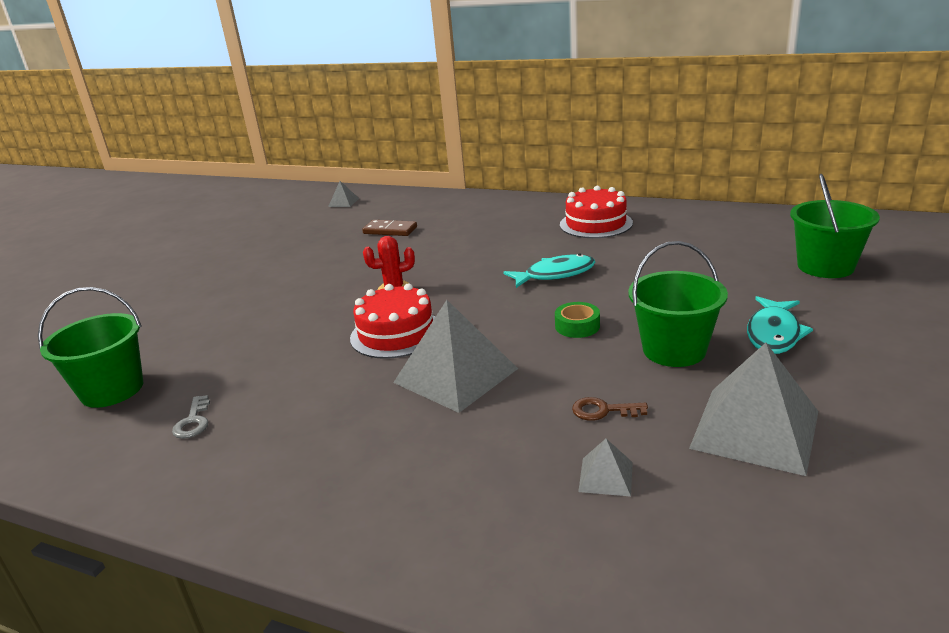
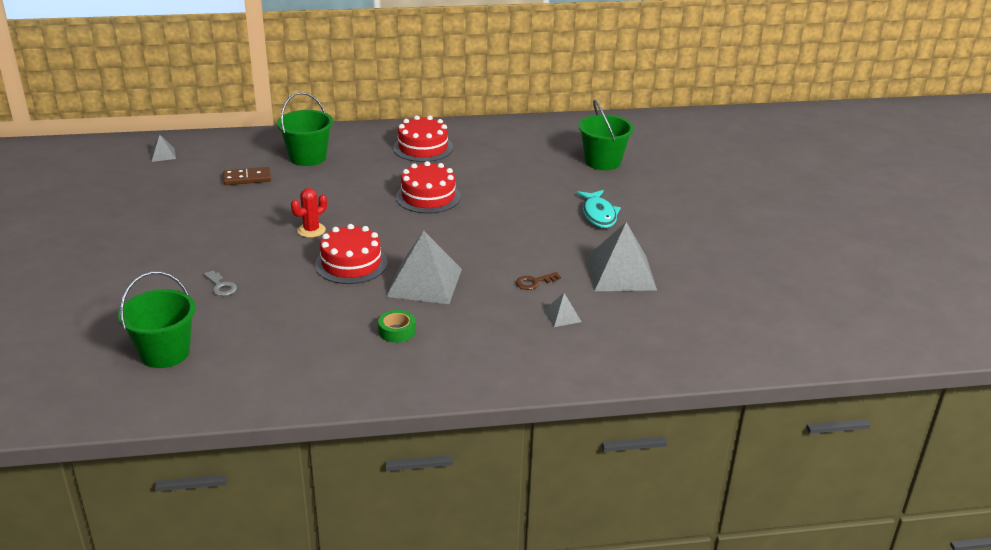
camera: 35 degrees left, 5 degrees up
(193, 421) = (267, 355): grey key -> grey key (221, 286)
(555, 274) = (428, 197): turquoise fish -> red cake
(577, 326) = (476, 233): green tape -> green tape (397, 331)
(674, 350) = (548, 237): green bucket -> green bucket (308, 157)

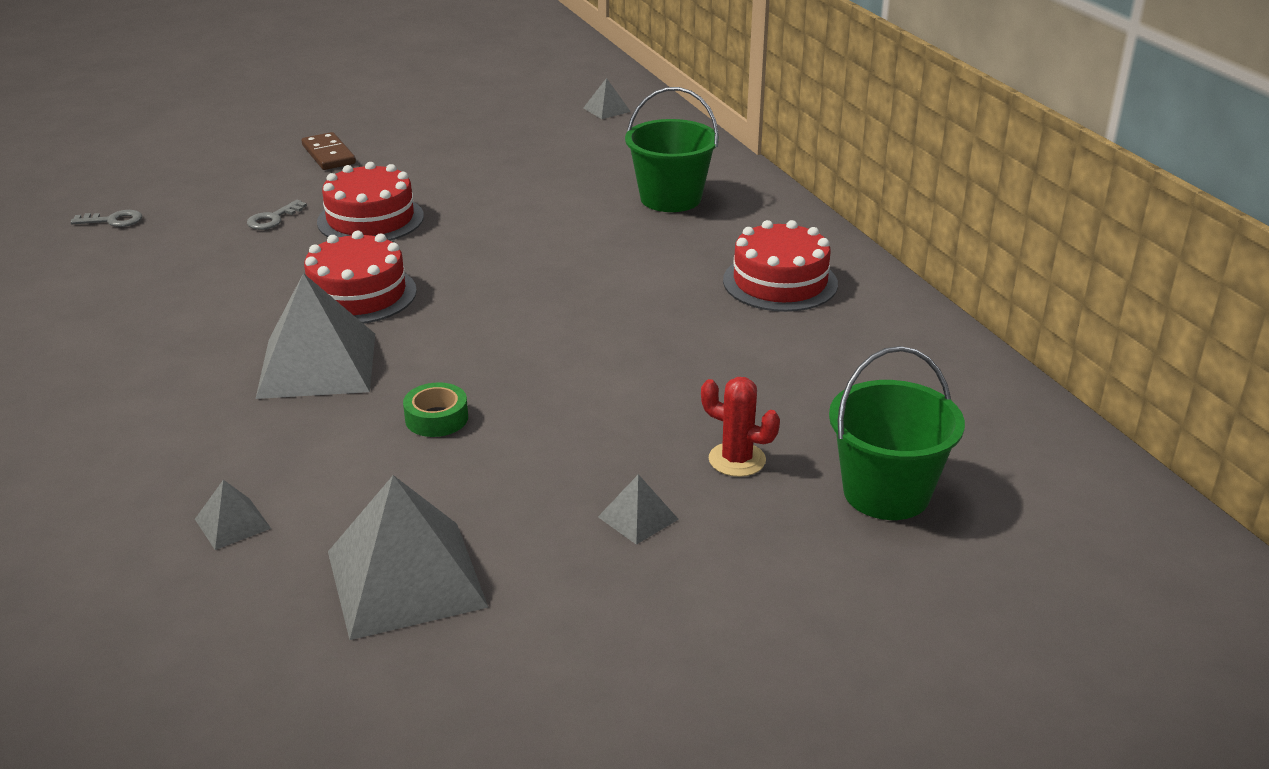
camera: 75 degrees right, 0 degrees up
(165, 353) = (113, 220): green bucket -> grey key
(247, 178) = (575, 172): brown domino -> brown domino (329, 154)
(311, 230) = (445, 246): red cactus -> red cactus (737, 460)
(397, 331) = (171, 367): green tape -> green tape (436, 418)
(428, 197) = (602, 318): red cake -> red cake (370, 219)
(534, 282) = (343, 474): brown key -> none
(598, 214) = (638, 518): turquoise fish -> grey pyramid

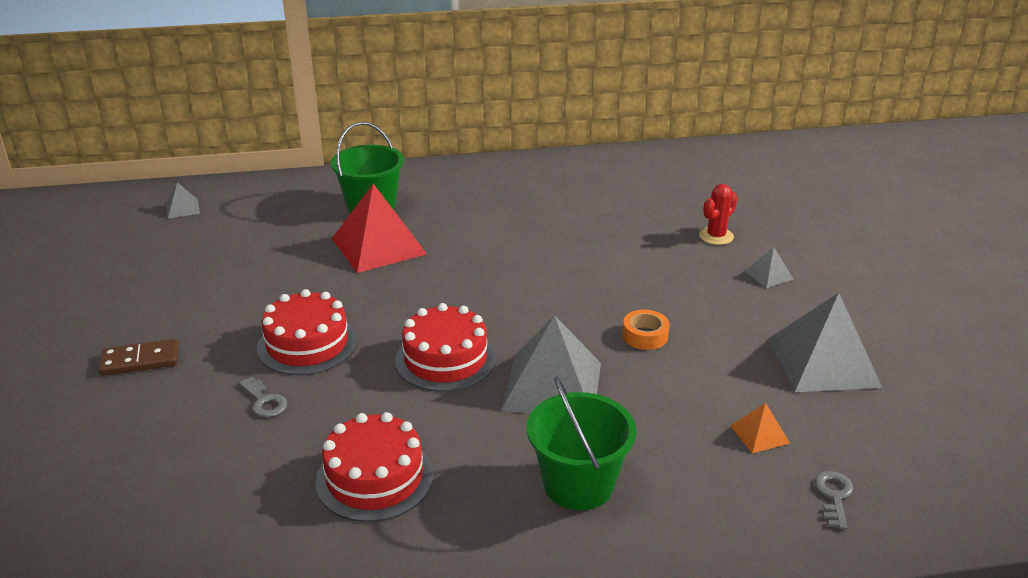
camera: 75 degrees left, 0 degrees up
(113, 220) = (184, 517): grey key -> grey key (834, 496)
(232, 523) = (759, 434): grey pyramid -> orange pyramid
(436, 418) = (645, 336): green tape -> orange tape
(579, 219) = (379, 246): none -> red pyramid
(780, 282) = (518, 189): red cake -> red cake (374, 478)
(886, 492) = (753, 201): green bucket -> green bucket (578, 484)

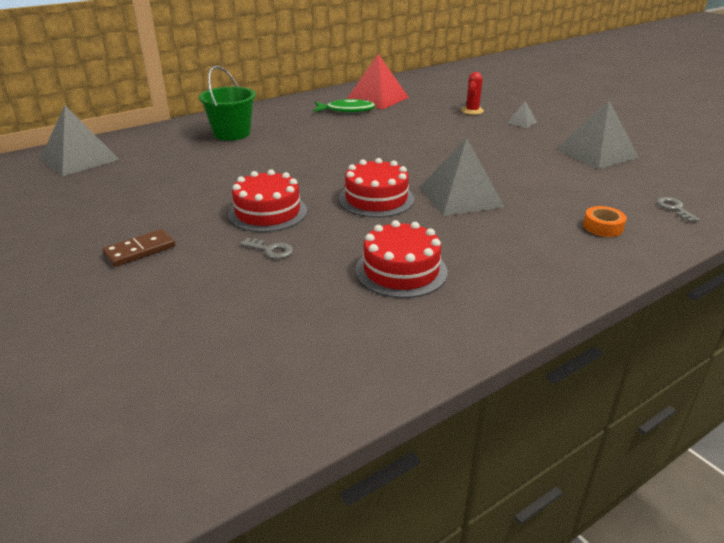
camera: 25 degrees left, 0 degrees up
(182, 208) = (79, 159): grey pyramid -> grey pyramid, size x2.22
(379, 246) = (261, 152): red pyramid -> red pyramid (377, 98)
(544, 197) = (347, 110): none -> green fish
(578, 484) = (534, 239): green bucket -> none
(645, 336) = (486, 162): orange tape -> orange tape (602, 227)
(759, 434) = (604, 191): orange pyramid -> none

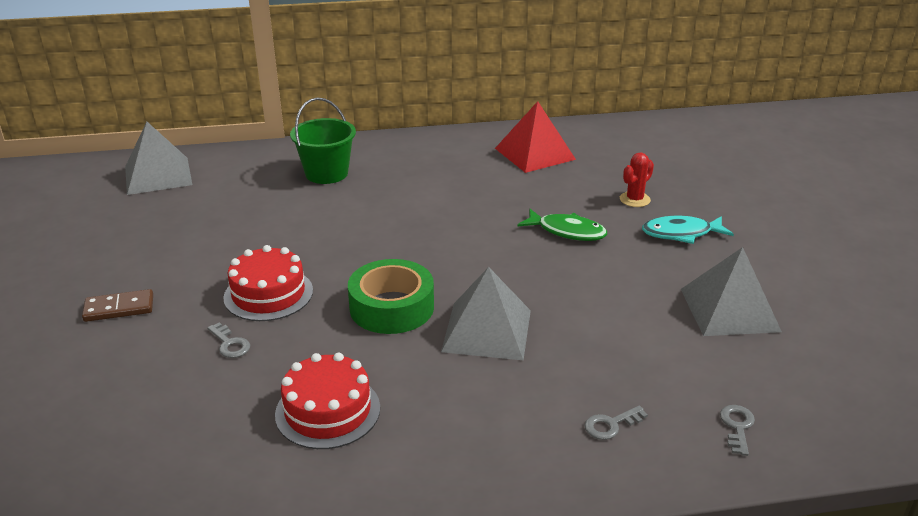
camera: 25 degrees right, 0 degrees up
(347, 110) = (481, 165): green fish -> green fish (567, 231)
(376, 199) = (392, 307): red cake -> green tape
(521, 122) = (681, 233): grey pyramid -> turquoise fish
(602, 227) = (611, 425): orange tape -> grey key

